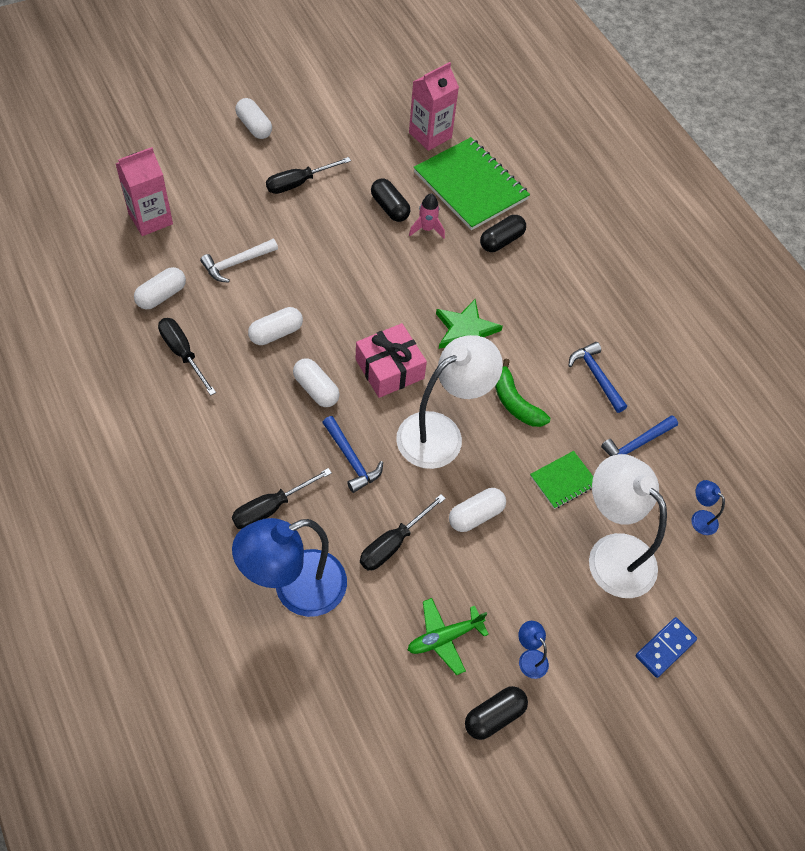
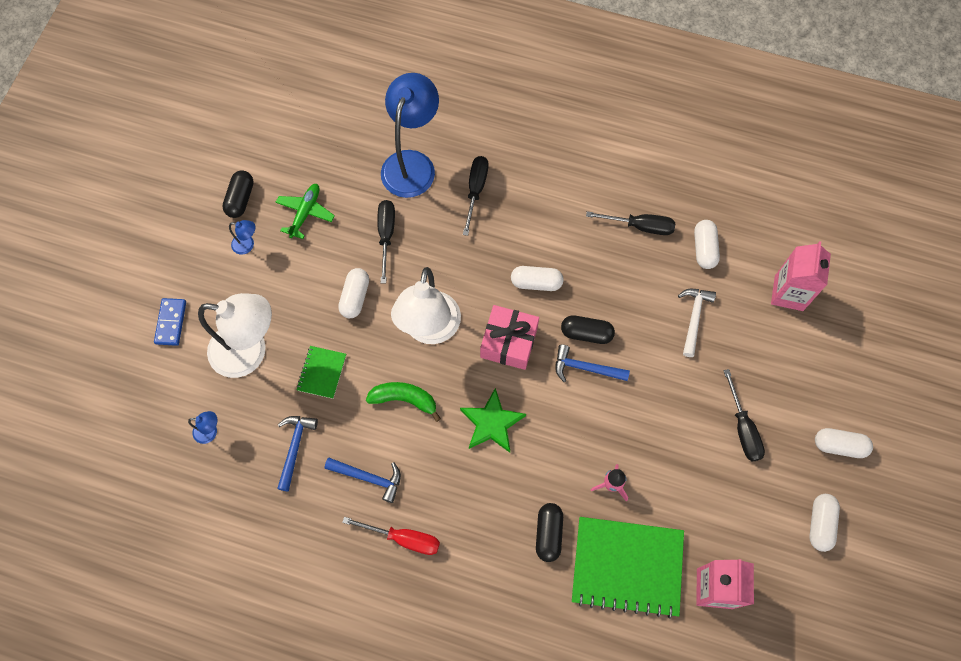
camera: 140 degrees right, 10 degrees up
(276, 333) = (606, 295): white capsule -> white capsule (820, 524)
(299, 183) = (743, 428): black screwdriver -> black screwdriver turned 150 degrees clockwise
(351, 459) = (464, 260): blue hammer -> blue hammer (585, 368)
(389, 208) = (658, 476): black capsule -> black capsule (586, 333)
(607, 320) = (403, 538): none -> red screwdriver

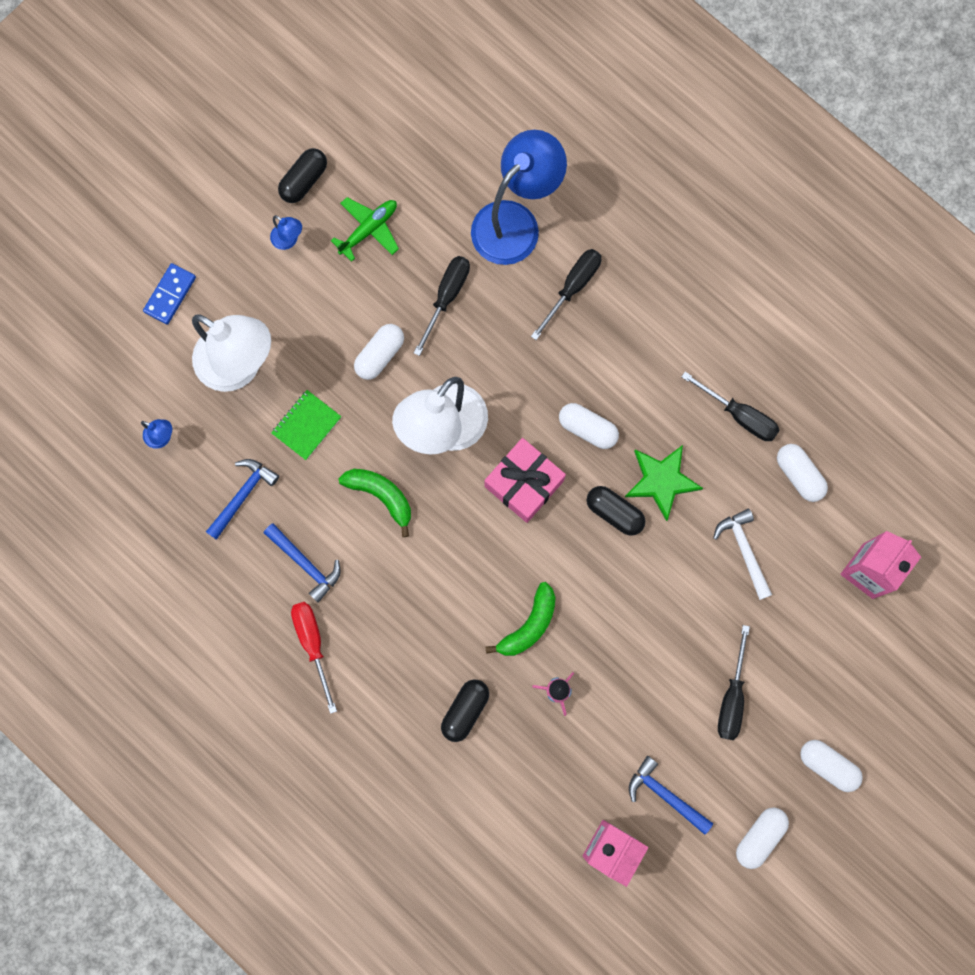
camera: 25 degrees right, 10 degrees up
(403, 538) = (313, 644): red screwdriver -> red screwdriver turned 150 degrees counterclockwise
(492, 423) = (462, 565): green star -> green star (661, 481)
(565, 445) = (529, 625): none -> green banana
(585, 368) = (593, 551): blue hammer -> blue hammer (665, 795)
(627, 566) = (530, 783): green notebook -> none
(694, 318) = (744, 550): white hammer -> white hammer turned 60 degrees counterclockwise
(704, 249) = (799, 475): white capsule -> white capsule turned 60 degrees counterclockwise

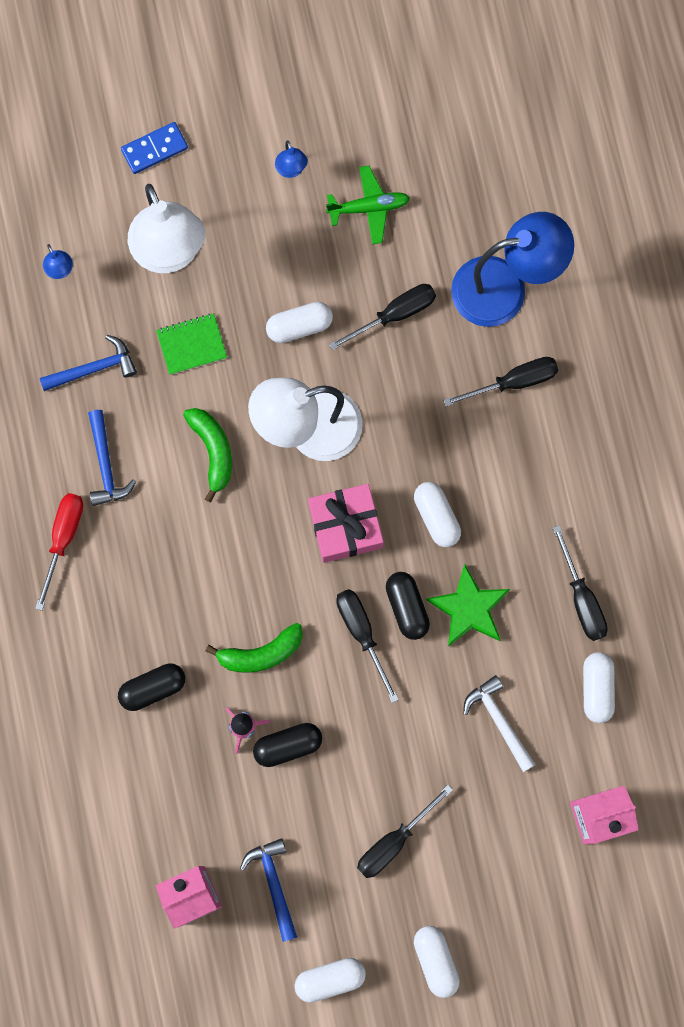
camera: 35 degrees right, 0 degrees up
(304, 181) = (342, 125): black capsule -> black capsule (288, 746)
(595, 556) = (362, 633): none -> black screwdriver
(744, 550) = (498, 720): white hammer -> white hammer turned 45 degrees counterclockwise

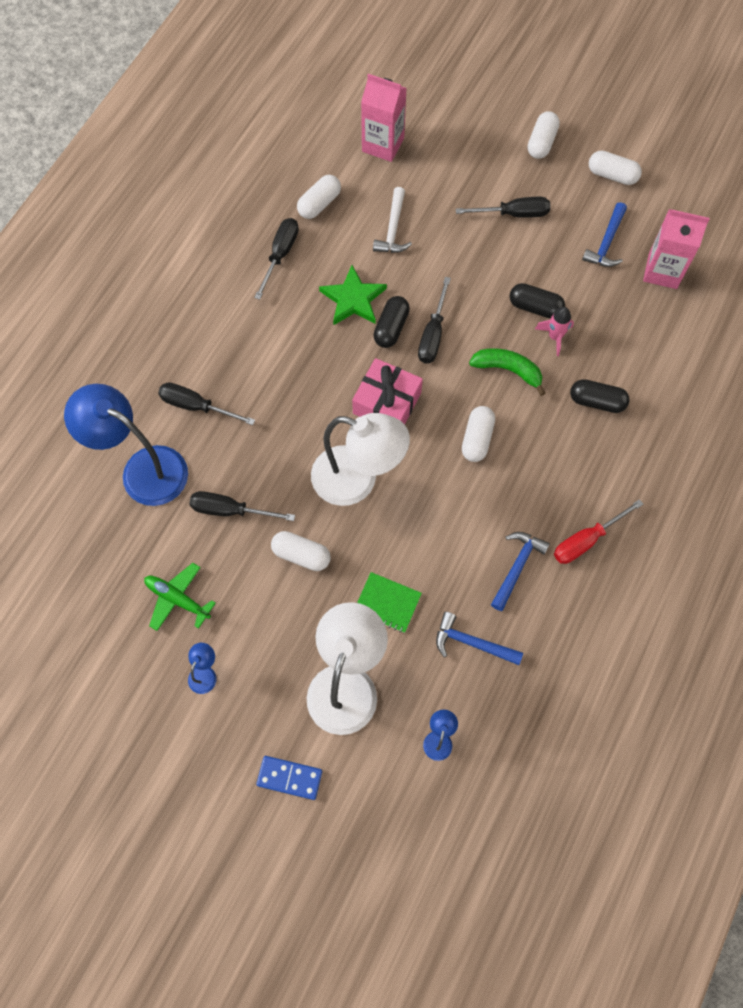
camera: 140 degrees left, 10 degrees down
(213, 451) = (434, 518): green banana -> none
(436, 517) = (323, 364): white capsule -> white capsule (477, 439)

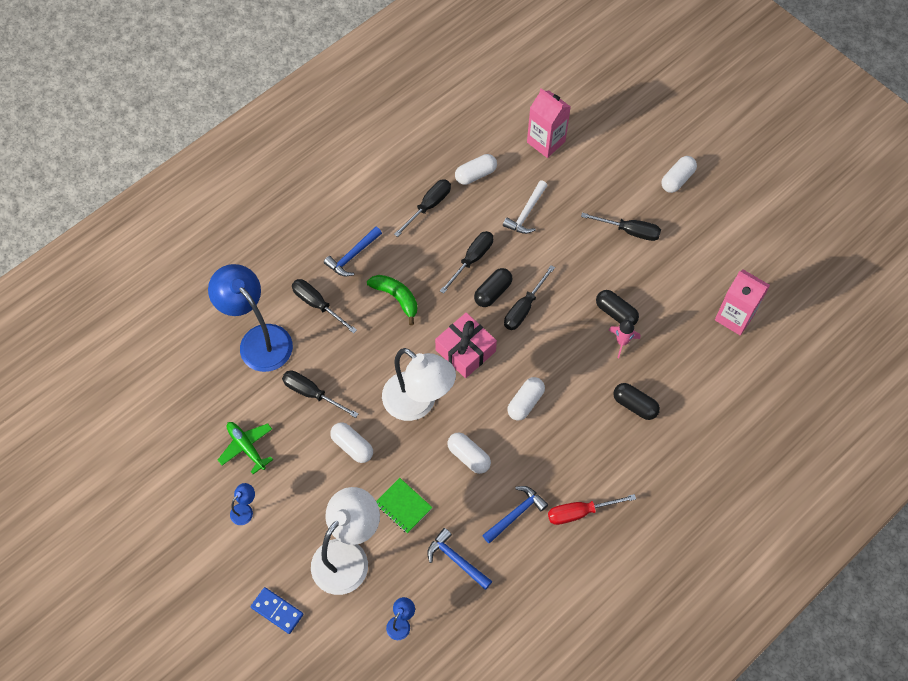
camera: 20 degrees right, 5 degrees down
(353, 299) = (472, 259): green star -> black screwdriver
(508, 370) = (573, 356): green banana -> green banana (396, 298)
(606, 243) = (697, 279): blue hammer -> blue hammer (352, 256)
(612, 175) = (725, 224): white capsule -> white capsule (469, 456)

